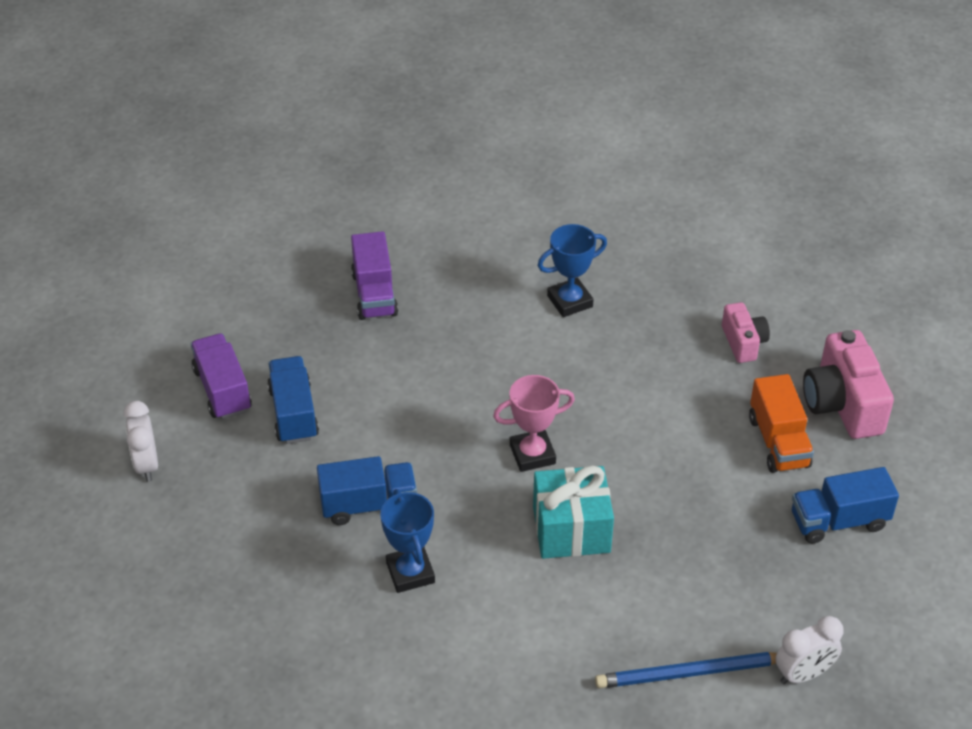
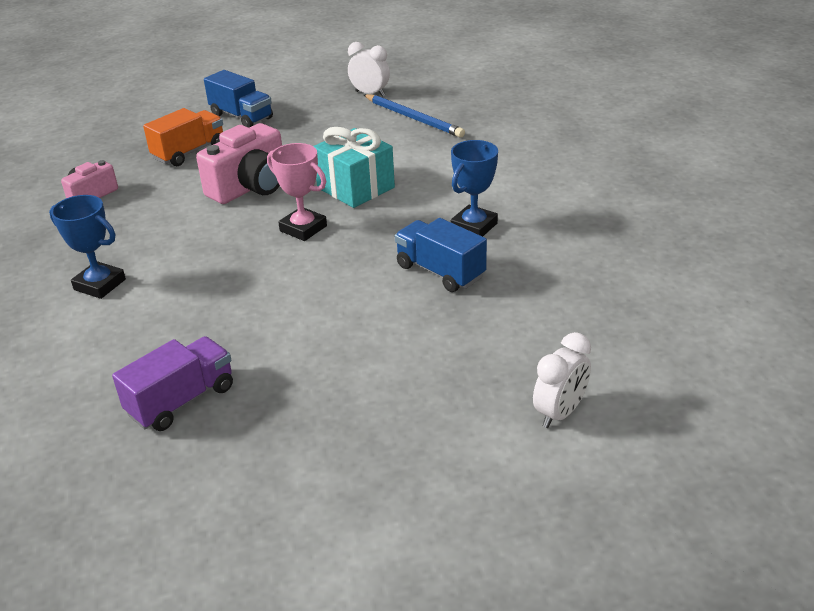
camera: 125 degrees left, 10 degrees down
(222, 390) = (417, 424): purple truck -> none
(293, 413) = (394, 361): blue truck -> none
(842, 404) = (129, 144): pink camera -> pink camera (250, 187)

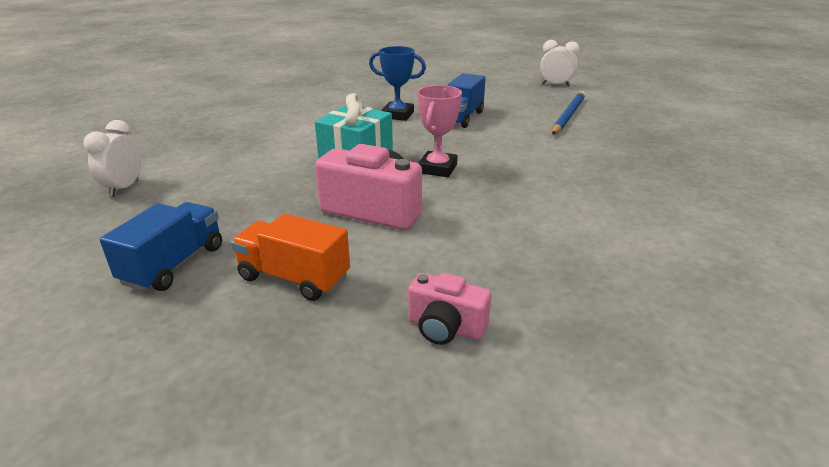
camera: 110 degrees left, 5 degrees down
(100, 284) = (607, 243): blue trophy -> none
(181, 400) = (676, 165): purple truck -> none
(413, 118) = (202, 157): blue pencil -> blue pencil (568, 115)

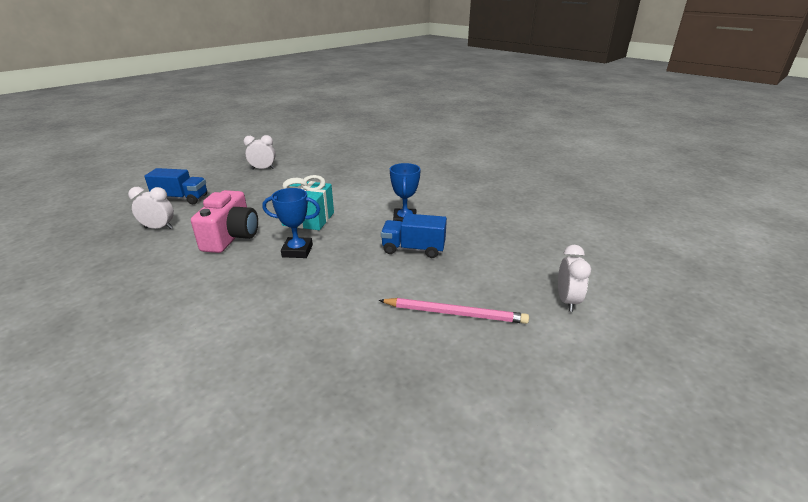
camera: 75 degrees right, 0 degrees up
(294, 278) = (159, 228): orange truck -> white clock
(437, 168) = (297, 251): pink trophy -> blue trophy
(445, 327) = (92, 277): pink camera -> none
(568, 115) = (455, 313): blue pencil -> pink pencil

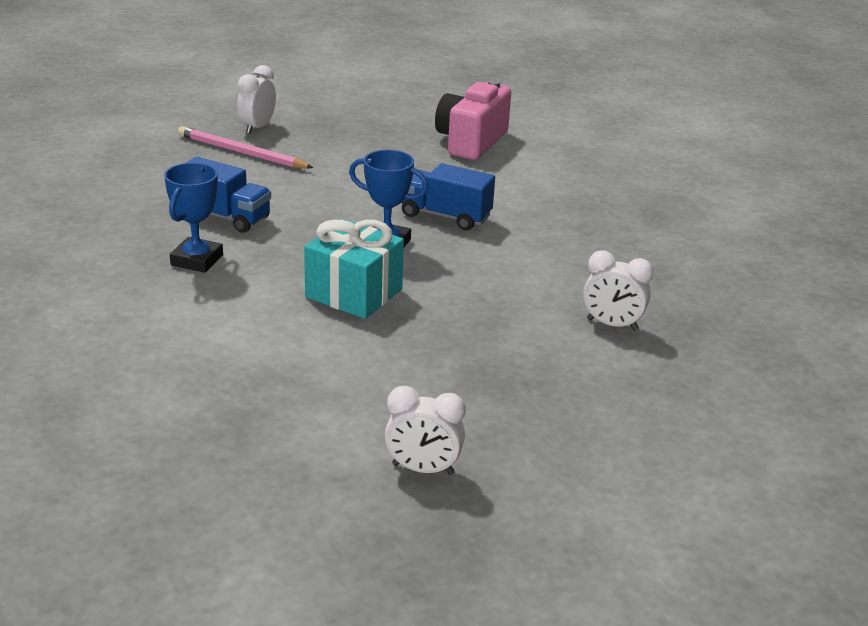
camera: 165 degrees left, 0 degrees up
(181, 198) = (601, 394): blue truck -> blue truck (445, 216)
(231, 237) = (484, 284): pink camera -> pink camera (471, 141)
(567, 301) = (116, 141): white clock -> white clock (257, 128)

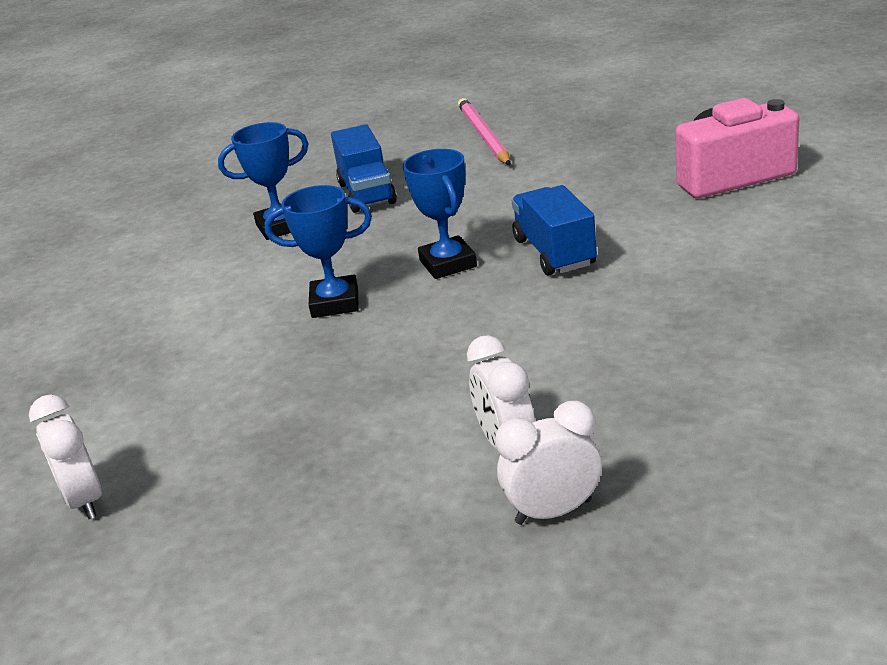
camera: 55 degrees right, 0 degrees up
(257, 128) = (539, 114): white clock -> white clock (553, 512)
(353, 293) = (335, 303): turquoise gift -> blue trophy

